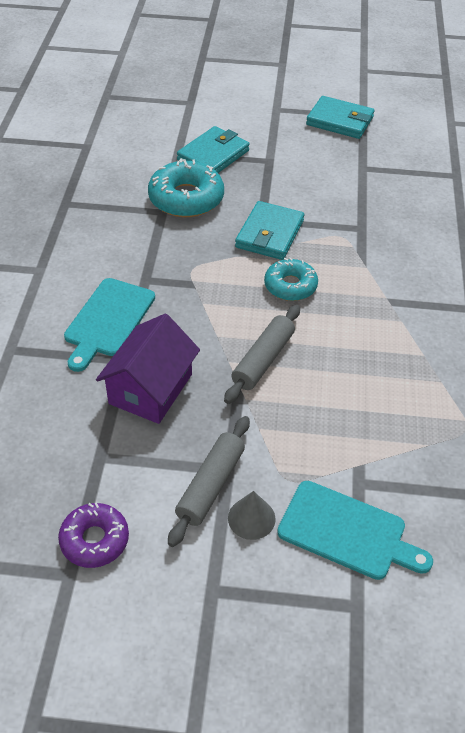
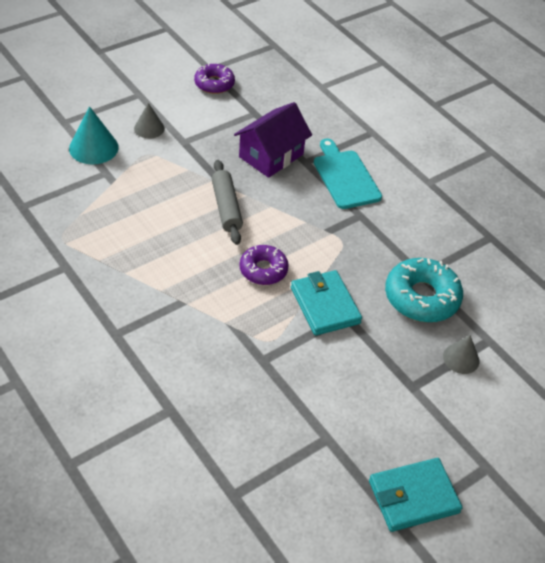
camera: 135 degrees right, 0 degrees up
(151, 389) = (271, 155): purple house -> purple house turned 60 degrees clockwise
(211, 485) = (184, 130): grey rolling pin -> none
(213, 155) = (461, 358): turquoise wallet -> grey cone
(290, 286) = (263, 270): turquoise donut -> purple donut
(347, 532) = (93, 147): turquoise cutting board -> turquoise cone

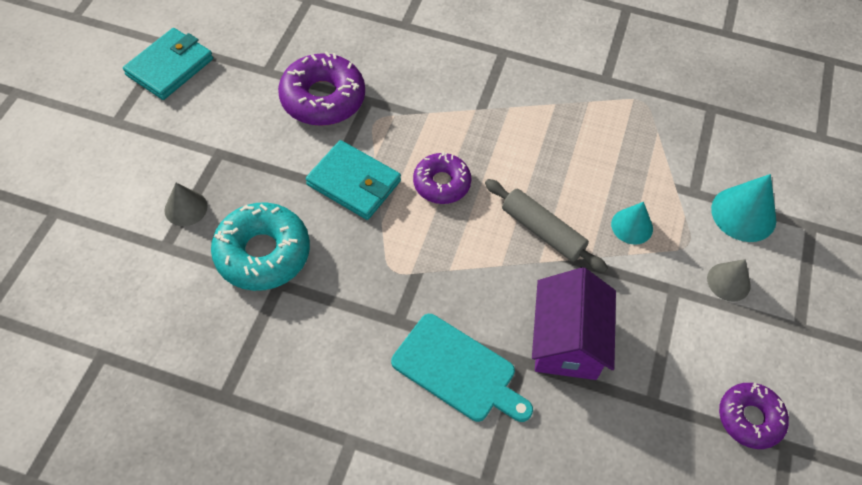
camera: 145 degrees right, 10 degrees up
(168, 179) = (632, 226): none -> turquoise cone
(298, 383) = (323, 98): none -> purple donut

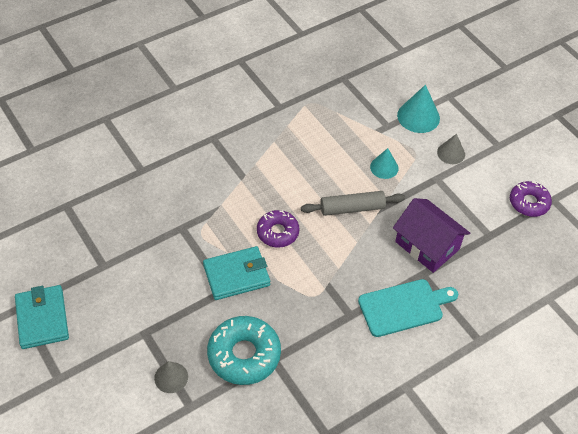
camera: 50 degrees left, 5 degrees down
(323, 98) = (156, 250): purple donut -> none

